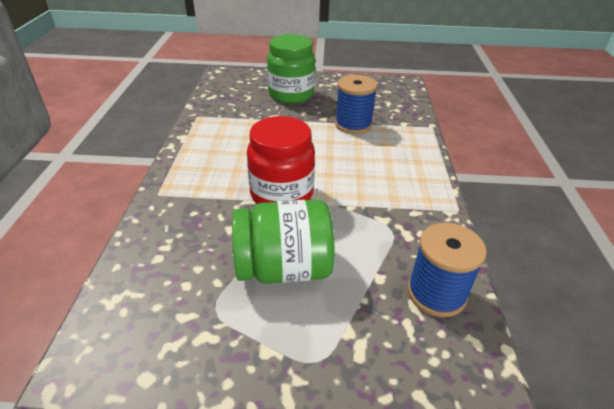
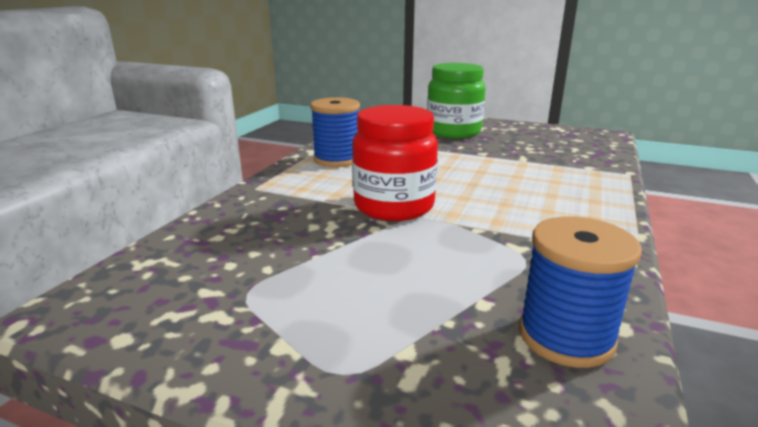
camera: 20 degrees right, 15 degrees down
(284, 268) = (356, 270): green jar -> none
(353, 125) = (518, 161): blue spool -> blue spool (337, 159)

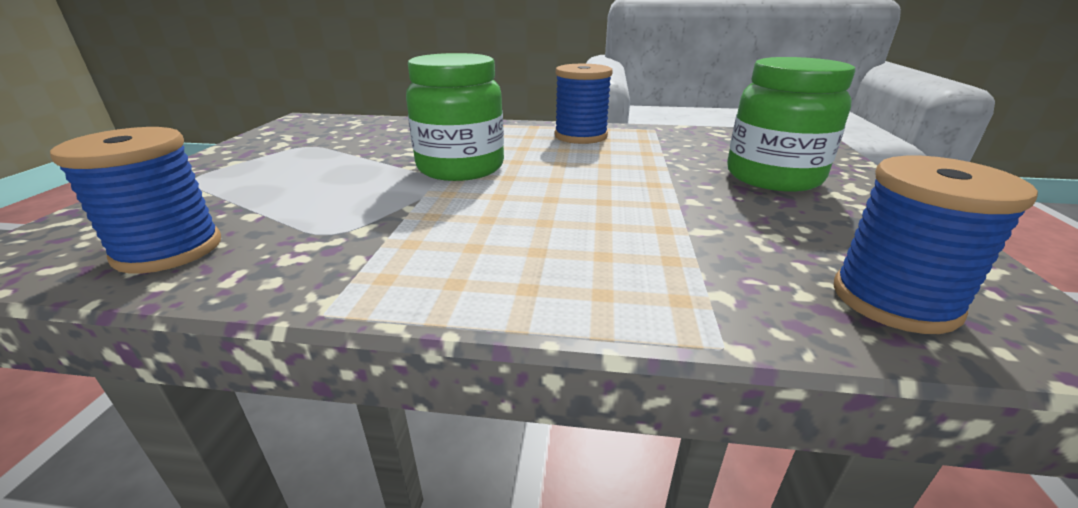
camera: 75 degrees right, 5 degrees up
(394, 206) = (460, 168): red jar -> green jar
(586, 144) = (894, 300): none -> blue spool

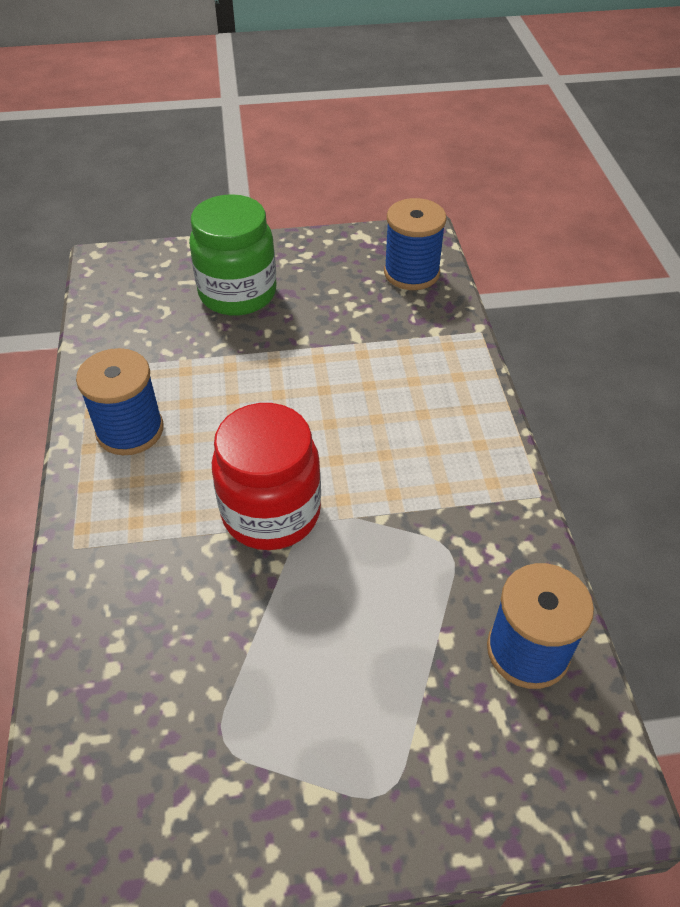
camera: 105 degrees left, 20 degrees up
(460, 168) = (271, 512): green jar -> red jar

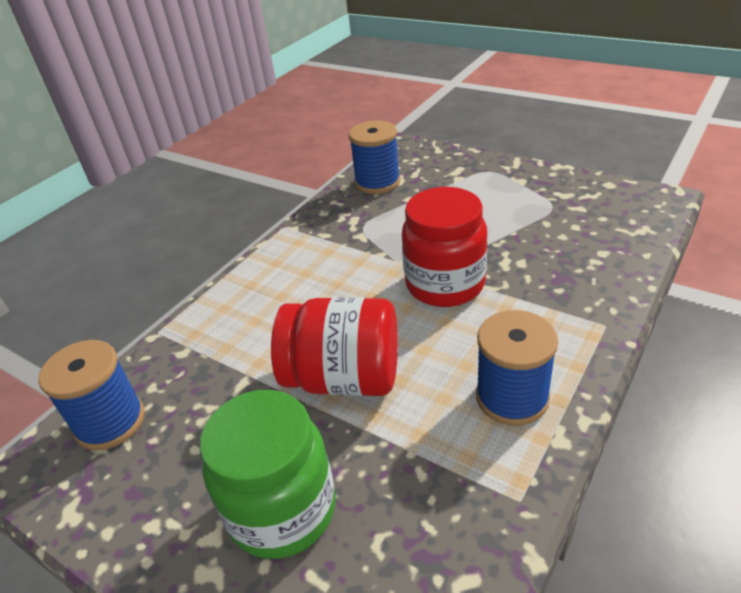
camera: 135 degrees left, 10 degrees down
(279, 377) = (344, 378): none -> red jar

